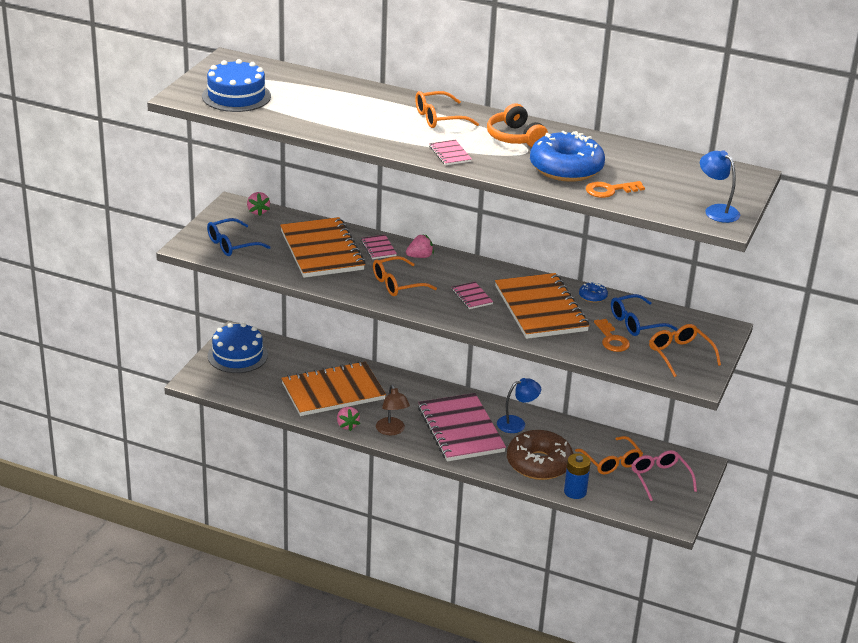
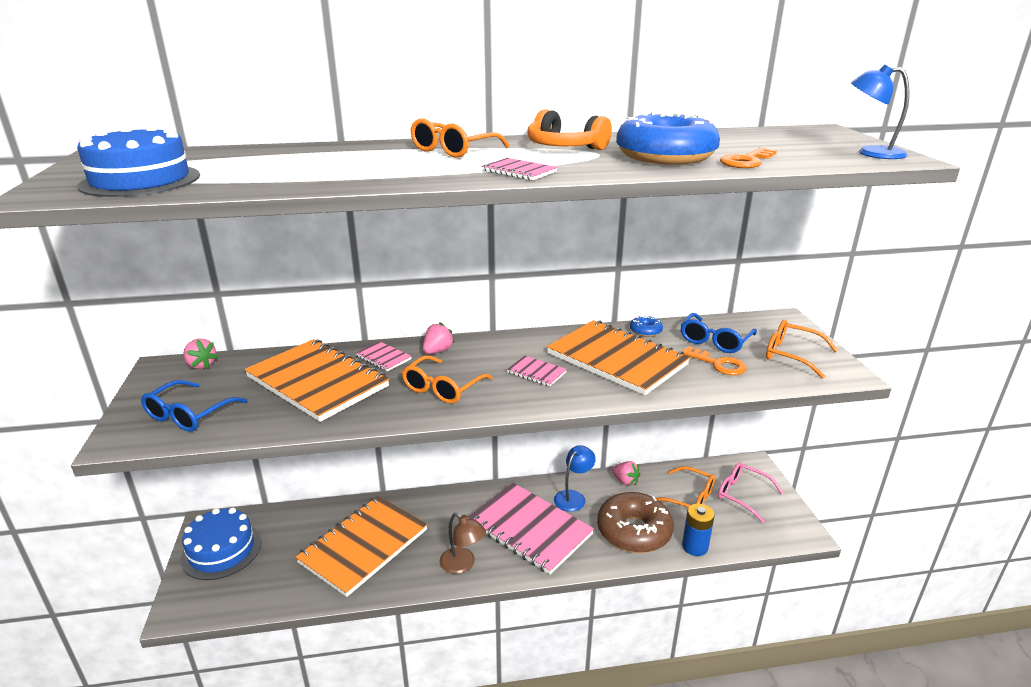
camera: 30 degrees left, 5 degrees down
(347, 425) = (409, 582): pink strawberry -> pink strawberry (625, 481)

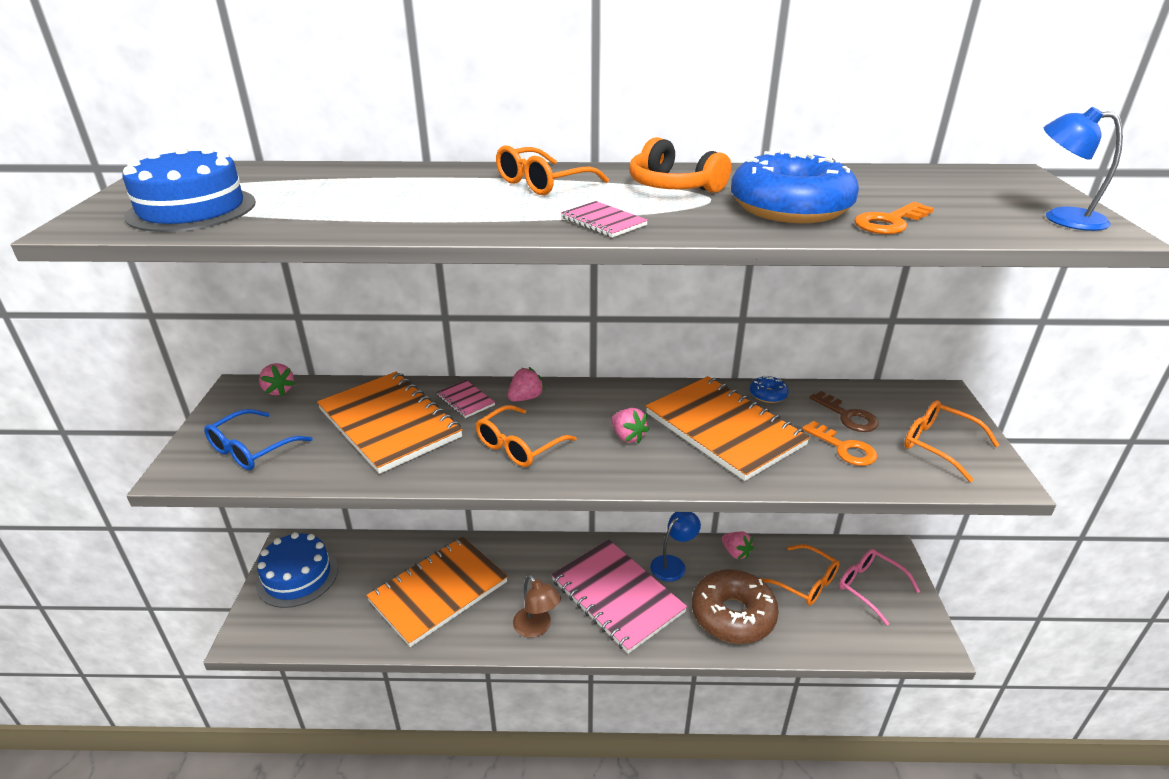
camera: 10 degrees right, 5 degrees up
(536, 372) = (628, 437): pink notebook -> pink strawberry
(695, 546) = (799, 643): blue battery -> none
(714, 341) = (848, 416): blue glasses -> brown key

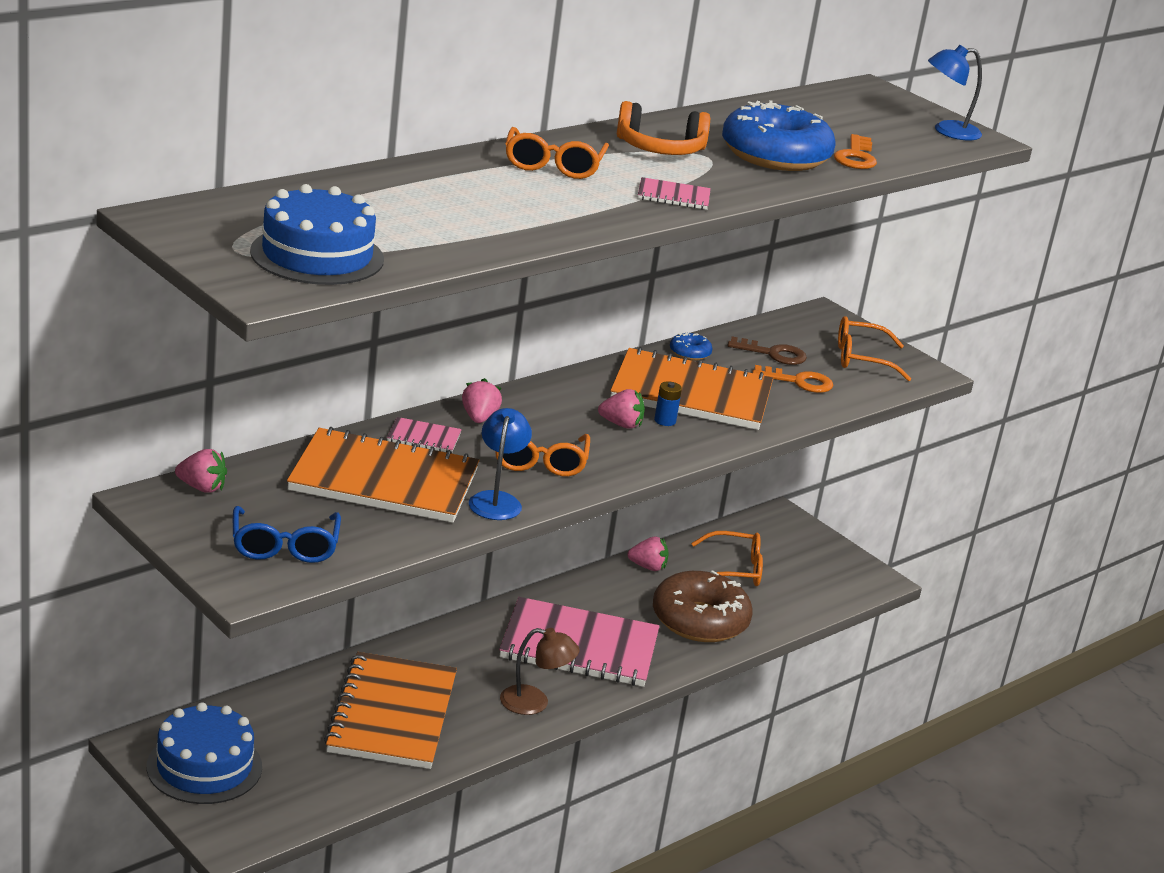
camera: 45 degrees left, 5 degrees down
(670, 445) = (665, 421): none -> blue battery
(673, 564) = (600, 599): blue lamp -> blue lamp (496, 500)
(869, 587) = (790, 553): pink glasses -> none

